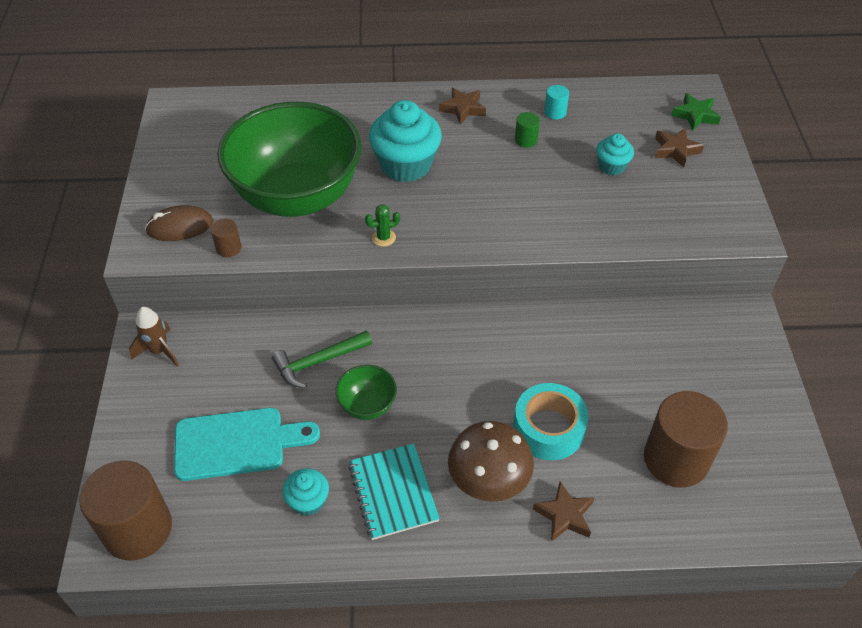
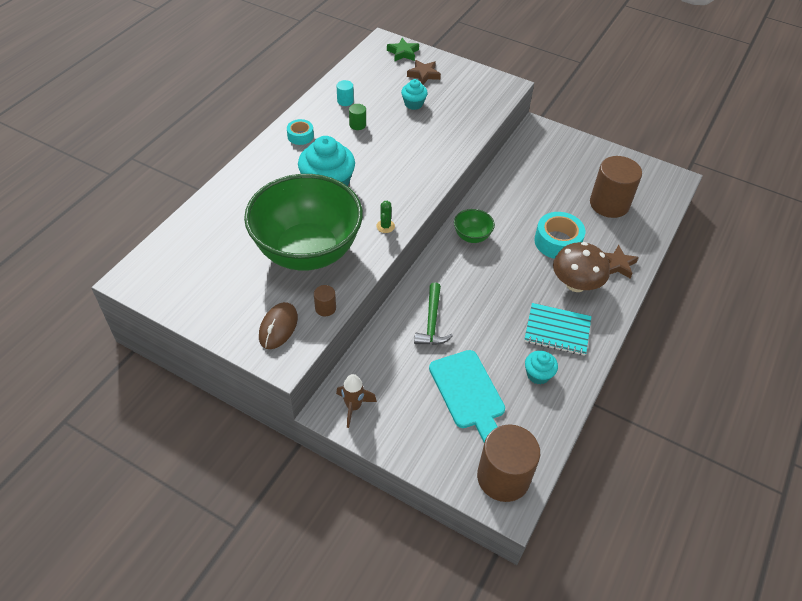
camera: 60 degrees left, 0 degrees up
(237, 443) = (468, 393): turquoise cutting board -> turquoise cutting board turned 135 degrees clockwise
(367, 405) = (485, 313): green bowl -> green bowl (472, 236)
(463, 109) = (300, 136): brown star -> turquoise tape

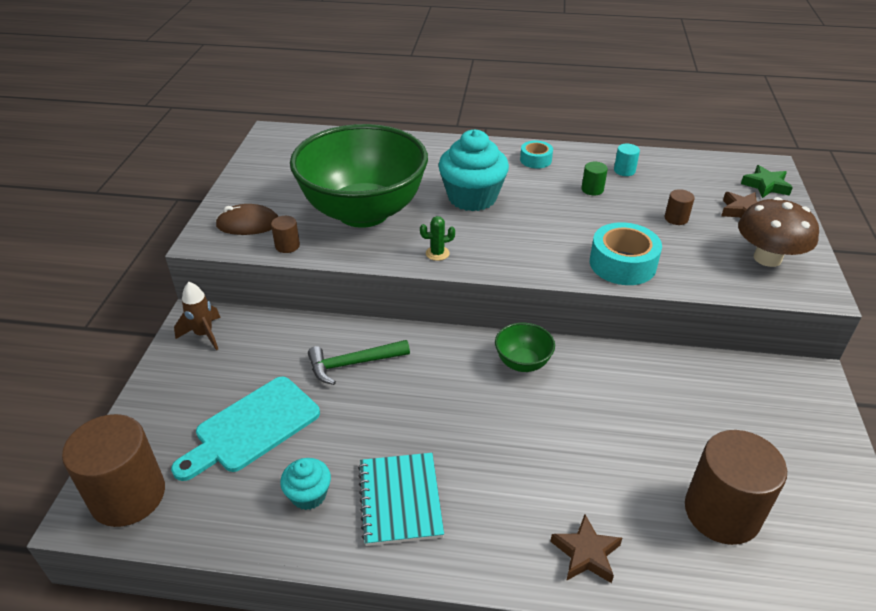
camera: 70 degrees right, 10 degrees down
(413, 104) = (676, 218): turquoise cupcake -> brown cylinder
(557, 242) = (580, 460): turquoise tape -> turquoise tape (622, 264)
(575, 284) = (506, 503): brown mushroom -> brown mushroom (767, 258)

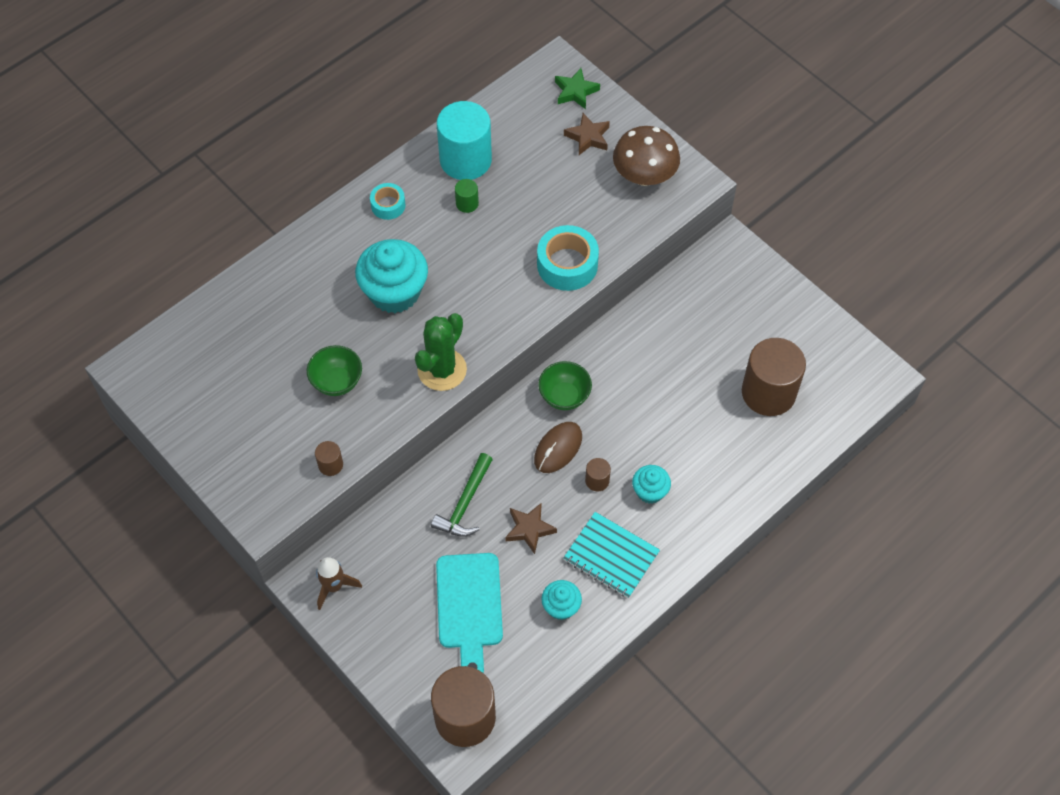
camera: 50 degrees left, 20 degrees up
(248, 224) = (270, 475): brown mouse -> brown mouse (558, 448)
(363, 212) = (337, 382): green bowl -> green bowl, size x0.40
(437, 253) = (442, 370): green cactus -> green cactus, size x2.11
(501, 485) = (650, 491): none -> turquoise cupcake
(586, 553) = (732, 485): brown star -> brown star (529, 529)
(624, 171) = (465, 160): turquoise cylinder -> turquoise cylinder, size x2.33
(676, 218) = (554, 185): brown cylinder -> brown cylinder (597, 480)

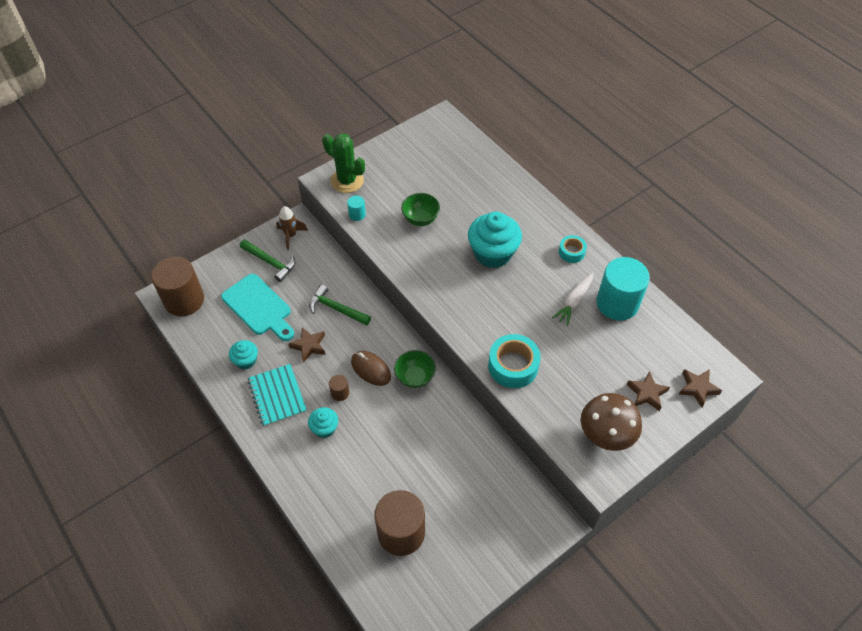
camera: 95 degrees right, 5 degrees down
(330, 465) = (357, 214): brown cylinder -> turquoise cylinder
(387, 606) = (270, 262): none -> green hammer
(442, 370) = (423, 278): green cactus -> green cactus (347, 181)
(467, 203) = (574, 302): green cylinder -> white carrot
(469, 607) = (259, 307): turquoise cutting board -> turquoise cutting board turned 135 degrees counterclockwise
(575, 91) = (697, 388): green star -> brown star
(611, 556) = (277, 396): turquoise notebook -> turquoise notebook turned 60 degrees counterclockwise

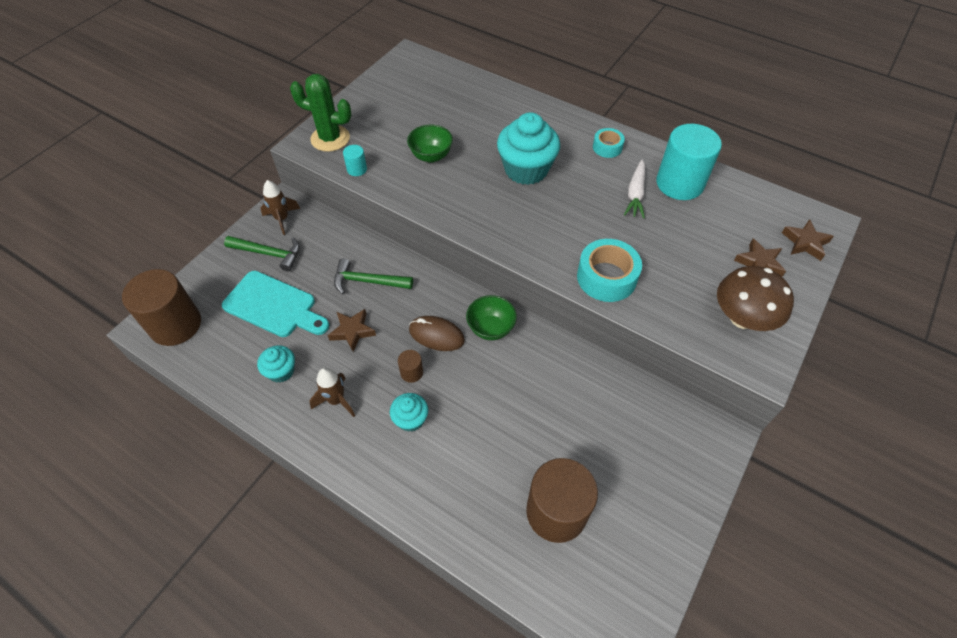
camera: 20 degrees left, 0 degrees up
(277, 396) = (336, 400): turquoise notebook -> brown rocket

